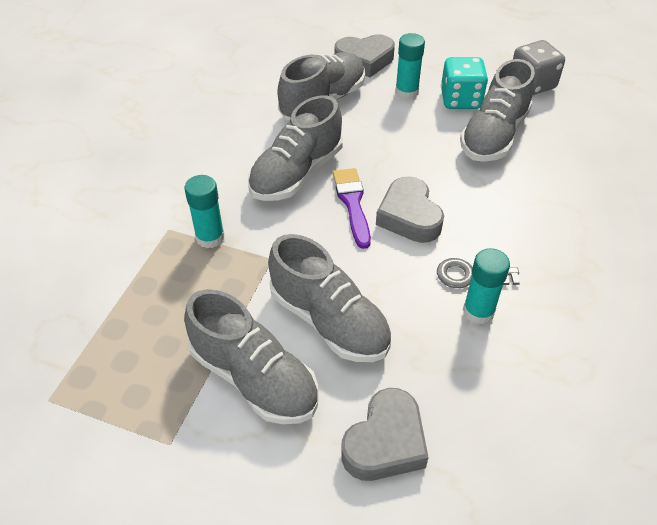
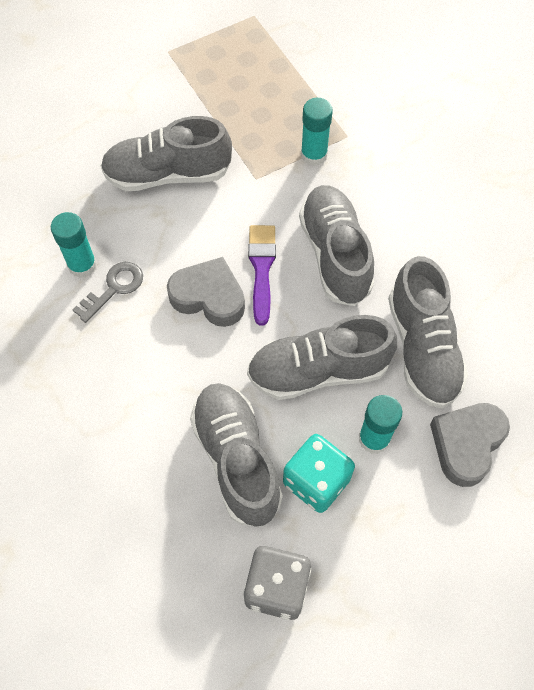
camera: 130 degrees right, 15 degrees up
(254, 378) = (168, 110): grey shoe -> grey shoe (318, 370)
(352, 203) = (261, 268): purple brush -> purple brush turned 120 degrees counterclockwise
(385, 442) = (59, 143): grey heart -> none

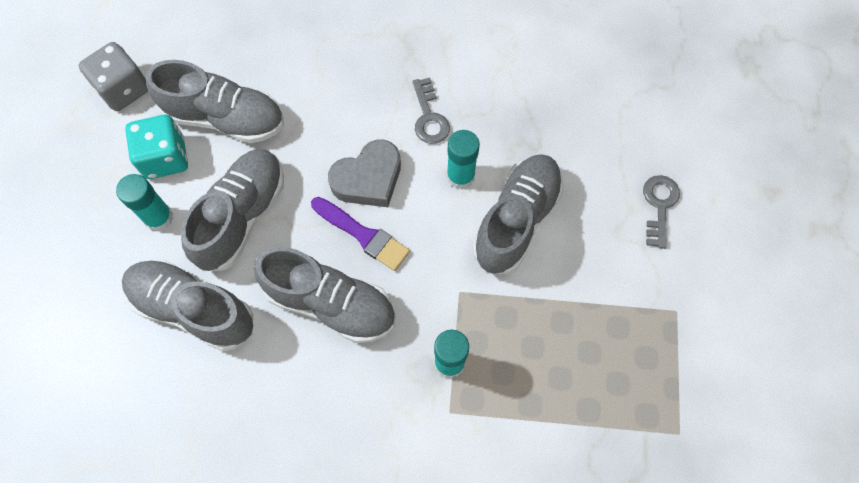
camera: 125 degrees right, 5 degrees up
(82, 265) = (468, 106): turquoise glue stick -> turquoise glue stick (460, 176)
(88, 95) = (659, 206): none -> grey key
(466, 444) = (96, 280): grey heart -> none

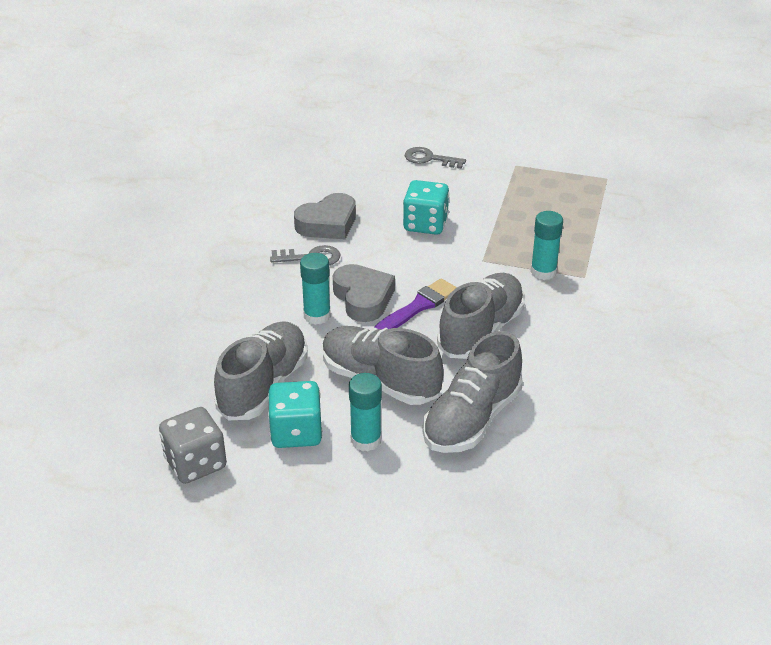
camera: 80 degrees left, 30 degrees down
(460, 176) = (376, 247): turquoise glue stick -> turquoise glue stick (317, 316)
(494, 121) = (328, 224): none -> grey heart
(516, 221) = (425, 224): grey shoe -> turquoise dice

